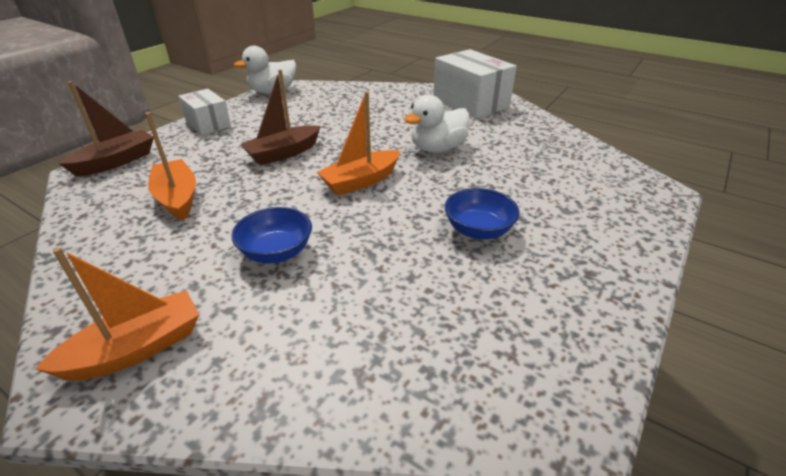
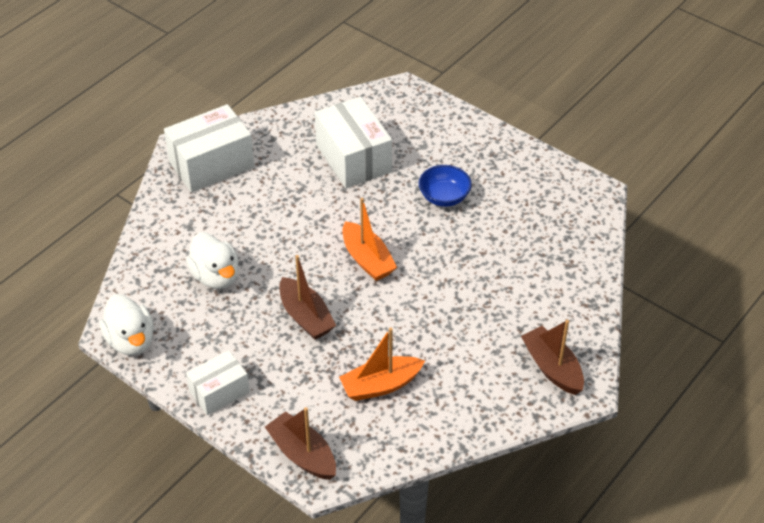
camera: 85 degrees left, 10 degrees up
(137, 349) = (552, 368): orange boat -> brown boat
(276, 252) = (462, 309): blue bowl -> none
(437, 148) = (315, 203): white duck -> white duck (216, 276)
(515, 165) = (353, 158): none -> white box

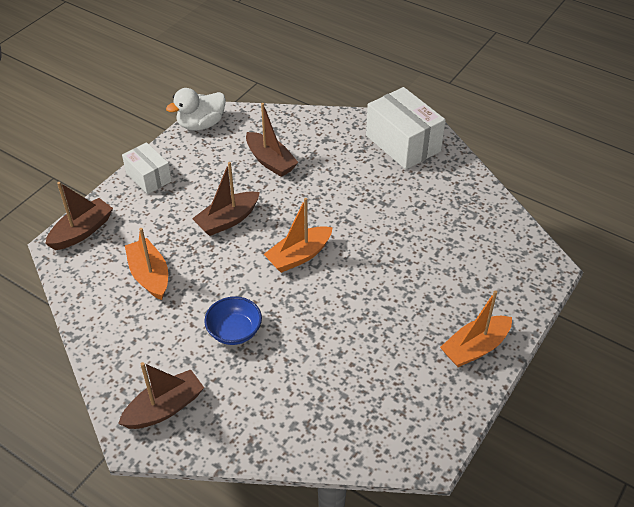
camera: 85 degrees right, 0 degrees up
(216, 276) = (270, 161): white duck -> brown boat
(353, 158) = (433, 236): white box -> none
(444, 197) = (392, 310): blue bowl -> blue bowl (234, 331)
(490, 149) = (475, 348): none -> orange boat

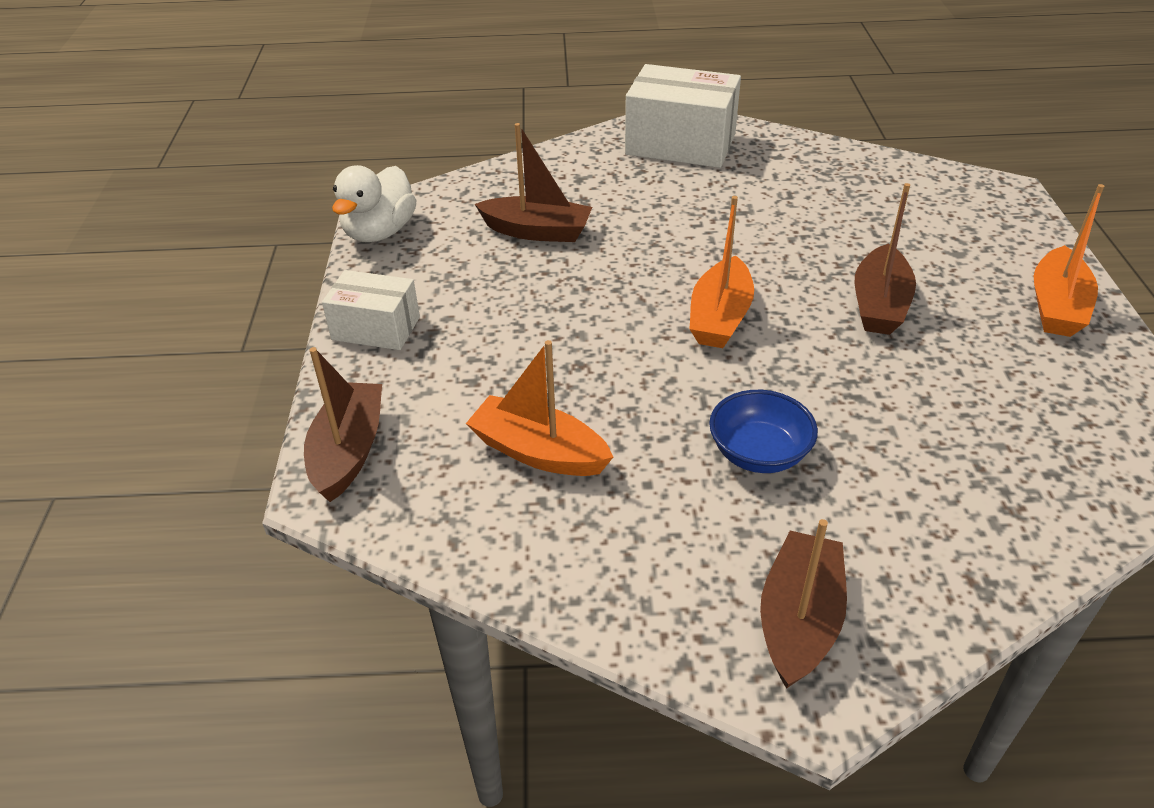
camera: 35 degrees left, 5 degrees down
(227, 220) = (566, 324): brown boat -> brown boat (879, 304)

